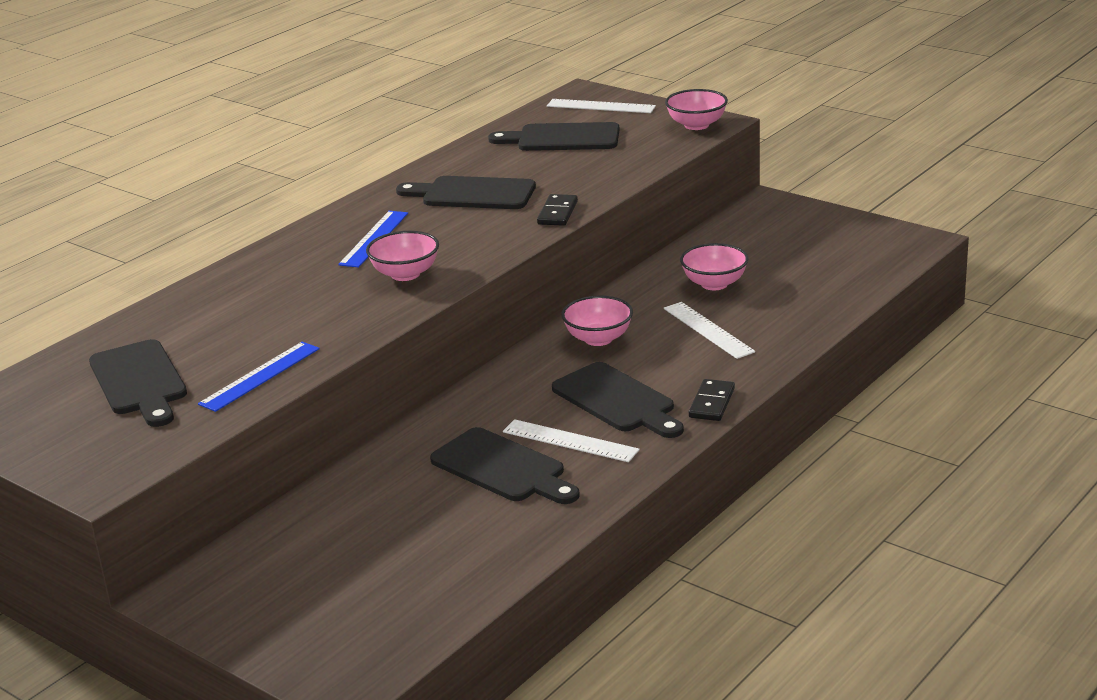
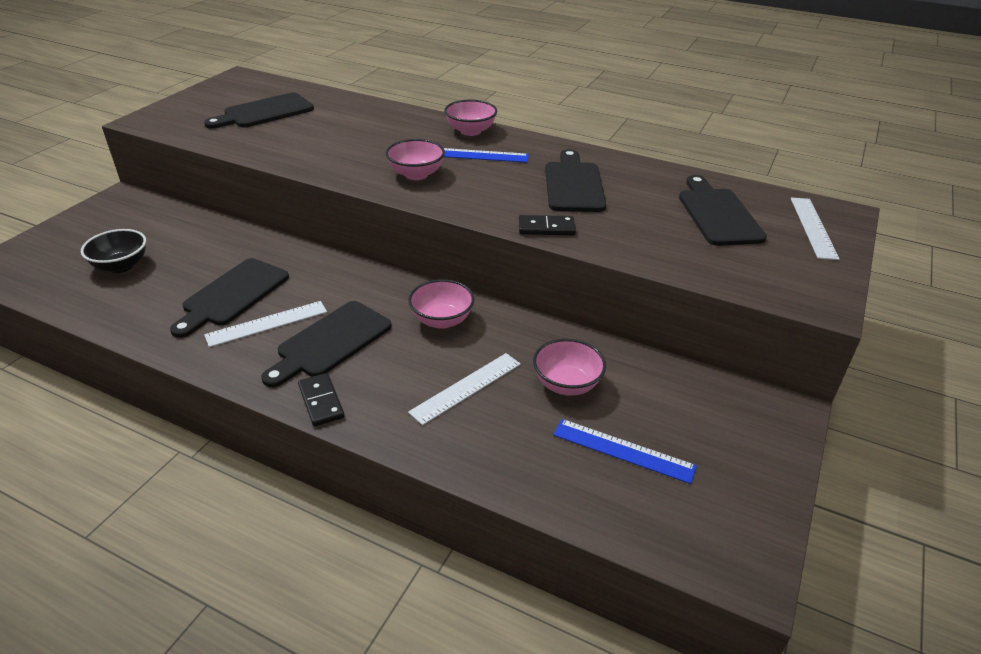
camera: 75 degrees right, 10 degrees up
(260, 376) = (261, 145): blue ruler -> blue ruler (623, 450)
(396, 563) = (121, 266): none -> black bowl
(570, 441) = (267, 323): white ruler -> white ruler turned 45 degrees clockwise
(696, 125) = (804, 291): pink bowl -> pink bowl (470, 131)
(711, 403) = (321, 401): black domino -> black domino turned 60 degrees clockwise

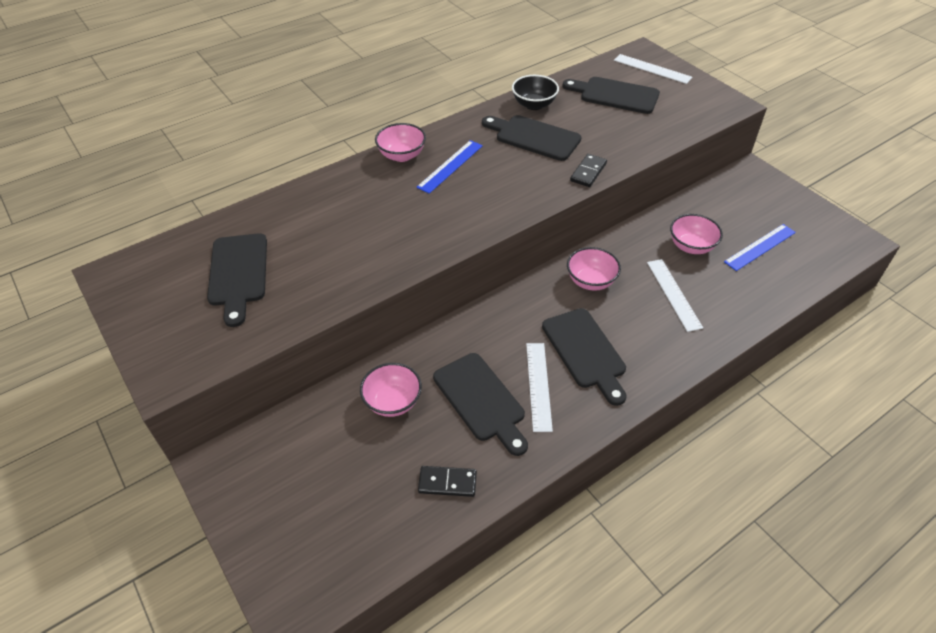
camera: 60 degrees left, 10 degrees up
(121, 266) = (373, 481): black bowl -> black bowl (534, 105)
(321, 401) = (655, 375): black domino -> black domino (447, 482)
(416, 174) = (459, 209): pink bowl -> pink bowl (393, 402)

